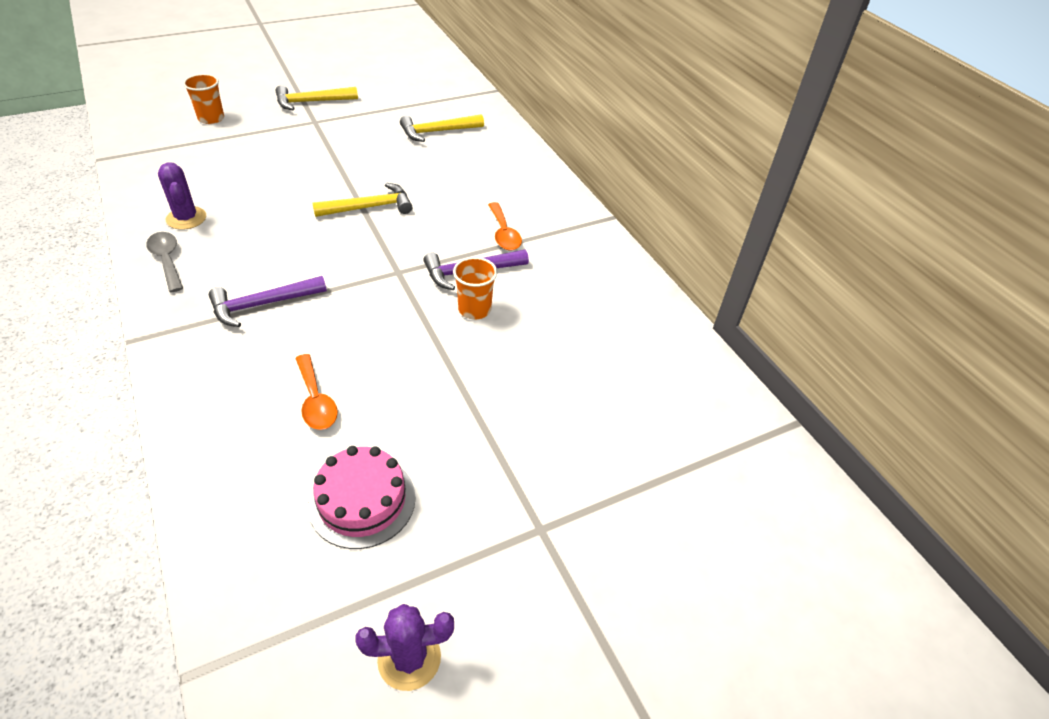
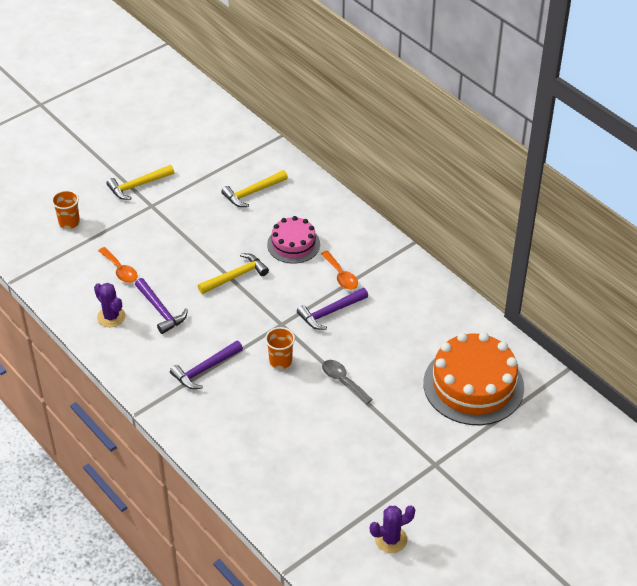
camera: 10 degrees left, 0 degrees up
(167, 260) = (120, 352): grey spoon -> grey spoon (343, 381)
(252, 224) = (161, 311): none -> purple hammer
(316, 401) = (274, 423): orange spoon -> orange spoon (120, 270)
(362, 501) = (330, 473): pink cake -> pink cake (293, 244)
(474, 309) = (344, 340): orange cup -> orange cup (280, 361)
(642, 413) = (473, 385): none -> orange cake

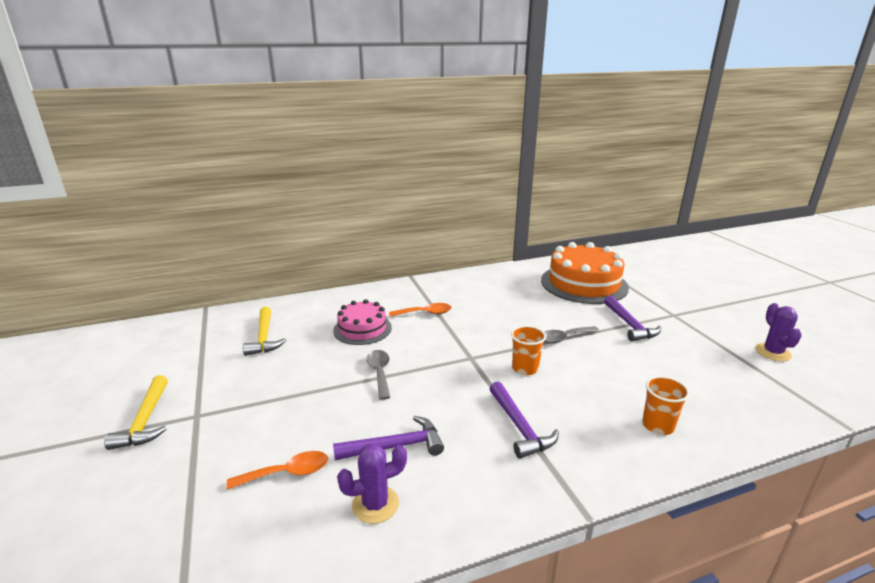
camera: 70 degrees left, 20 degrees down
(69, 222) = (126, 516): orange cup -> orange cup (658, 425)
(236, 276) = (379, 373): yellow hammer -> grey spoon
(330, 312) = (470, 327): purple hammer -> purple hammer (630, 325)

